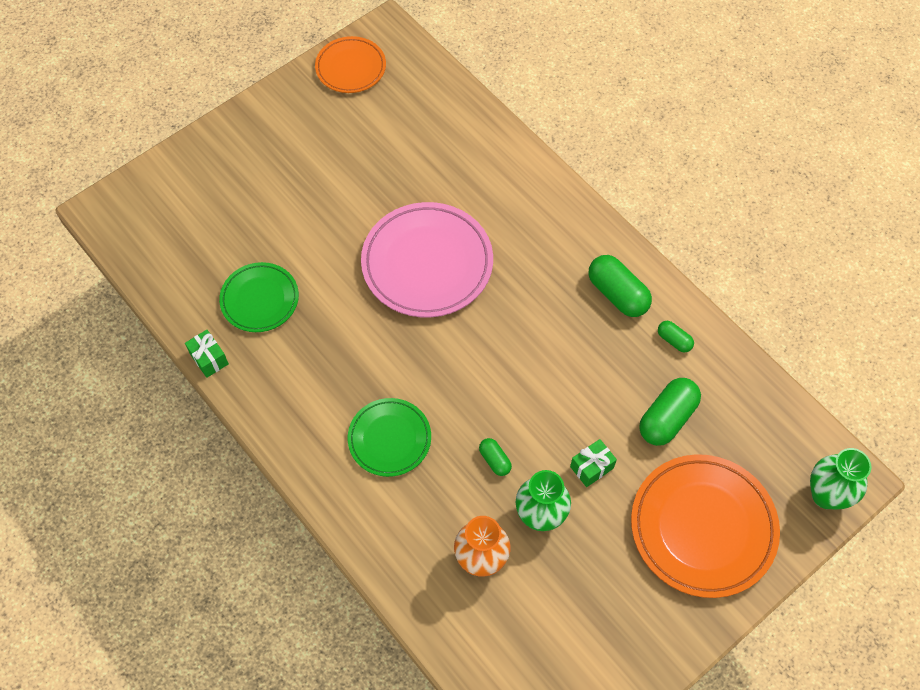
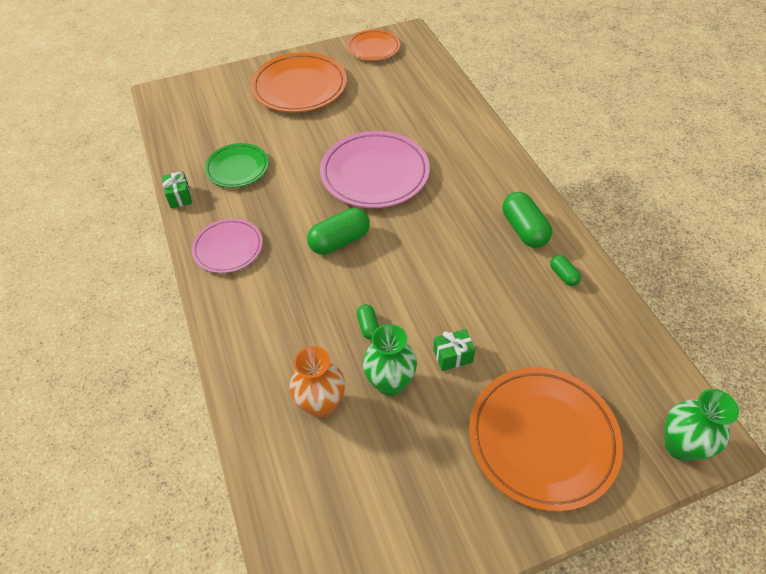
camera: 20 degrees right, 10 degrees down
(282, 156) = (299, 87): none -> orange plate
(301, 411) = (228, 248): none -> pink plate
(389, 439) = (287, 286): green plate -> none
(667, 418) = (537, 335): green capsule -> green capsule (340, 241)

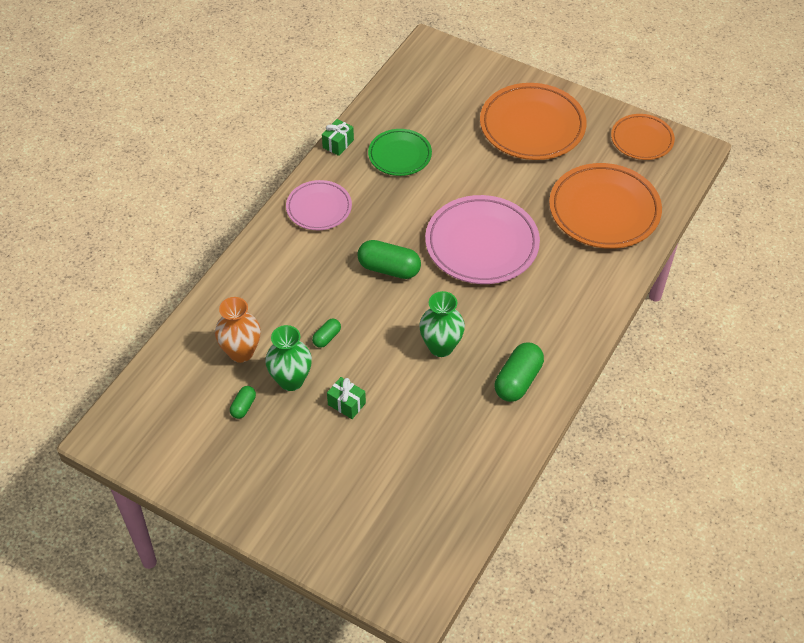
camera: 50 degrees right, 0 degrees up
(542, 439) = (323, 497): orange plate -> orange plate (604, 210)
(563, 275) = (492, 433): green capsule -> green capsule (243, 406)
(680, 446) = (390, 587): green vase -> green vase (441, 347)

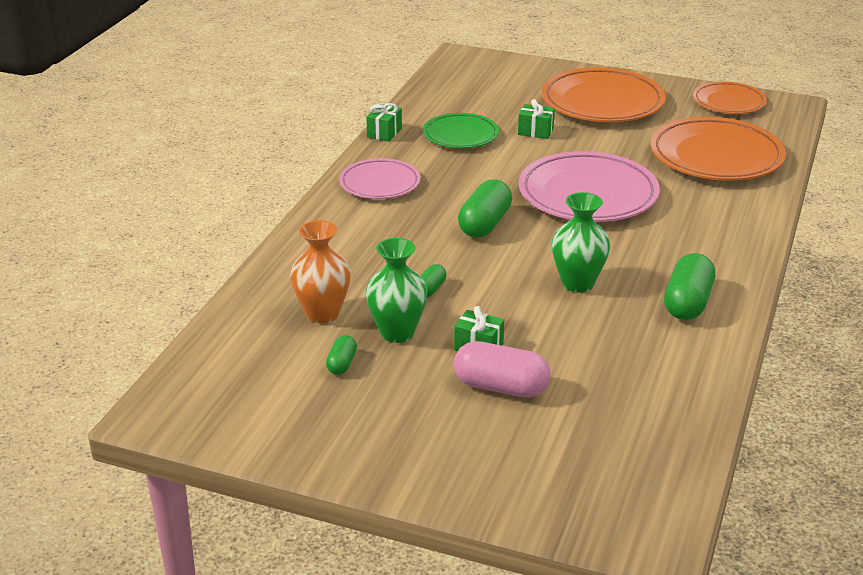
camera: 10 degrees left, 20 degrees down
(351, 447) = (501, 387): none -> pink capsule
(389, 269) = (485, 224): green capsule -> green capsule turned 75 degrees counterclockwise
(463, 158) = (535, 131): none -> green gift

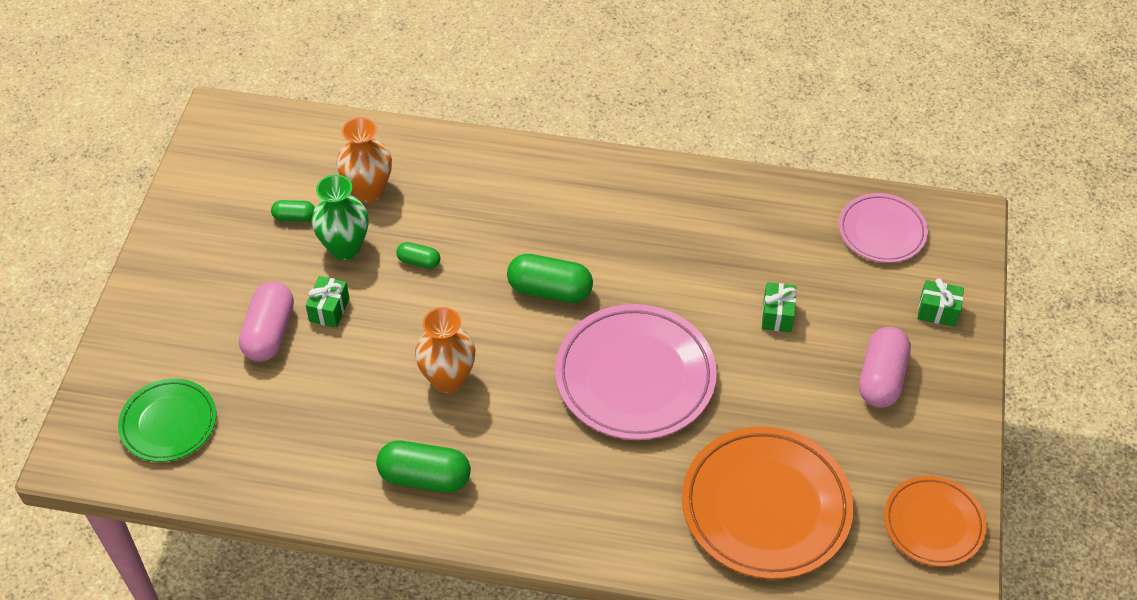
camera: 80 degrees right, 20 degrees up
(380, 183) = (615, 192): pink plate -> pink plate (881, 231)
(384, 133) = (731, 178): green gift -> green gift (937, 311)
(460, 135) = (745, 246): green plate -> green plate (169, 423)
(577, 283) = (448, 379): green vase -> orange vase
(602, 102) = (881, 378): orange plate -> pink capsule

